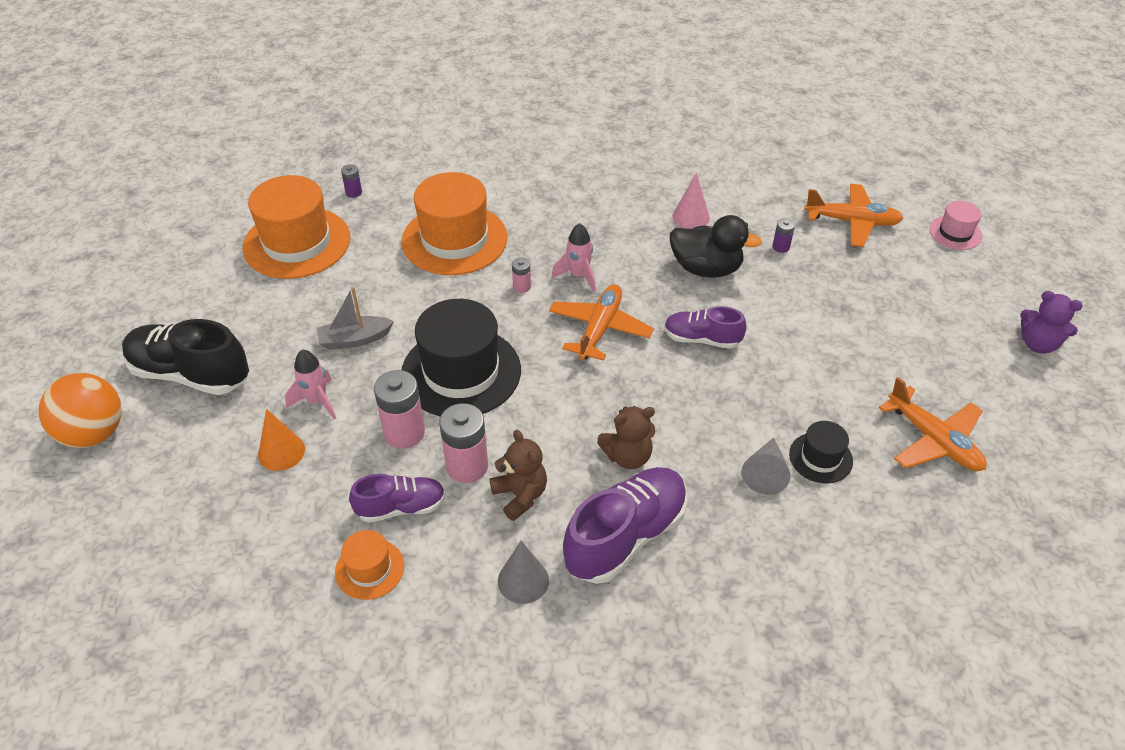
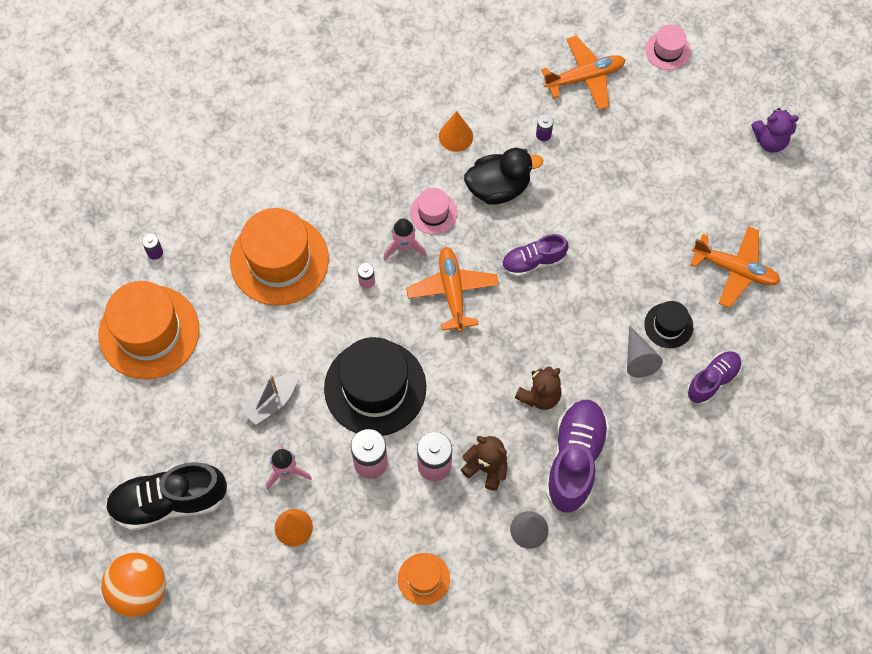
camera: 30 degrees left, 20 degrees up
(401, 507) = (411, 522): purple shoe -> purple shoe (712, 380)
(626, 262) = (433, 213): none -> pink hat
(691, 217) = (455, 136): pink cone -> orange cone

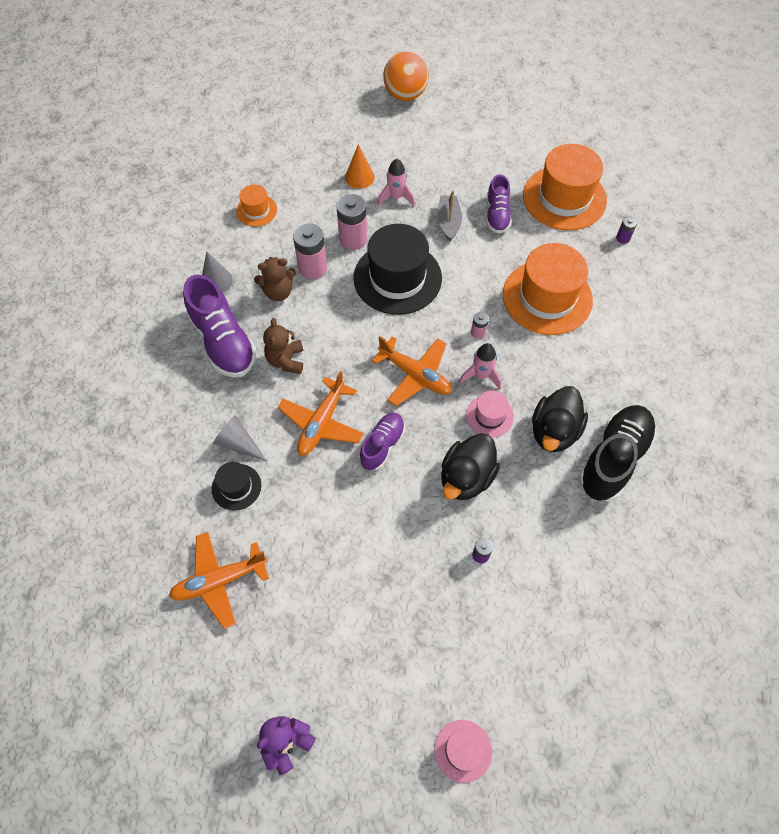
camera: 135 degrees right, 5 degrees down
(169, 502) = (441, 137): black shoe -> black shoe (613, 459)
(401, 163) = (554, 431): none -> black duck
(455, 136) = (542, 489): orange cone -> none
(584, 77) = (503, 643): orange plane -> orange plane (322, 423)
(712, 380) = (167, 475): purple shoe -> purple shoe (497, 215)

